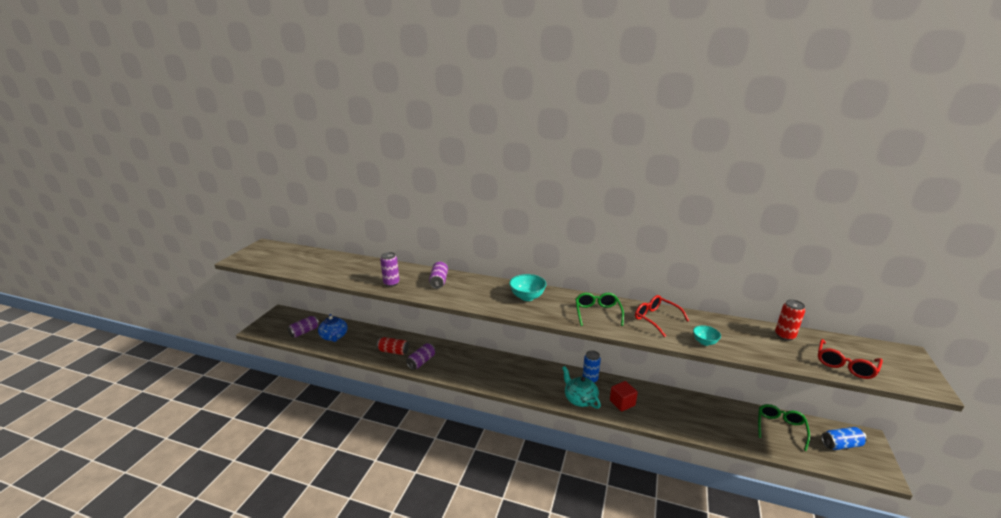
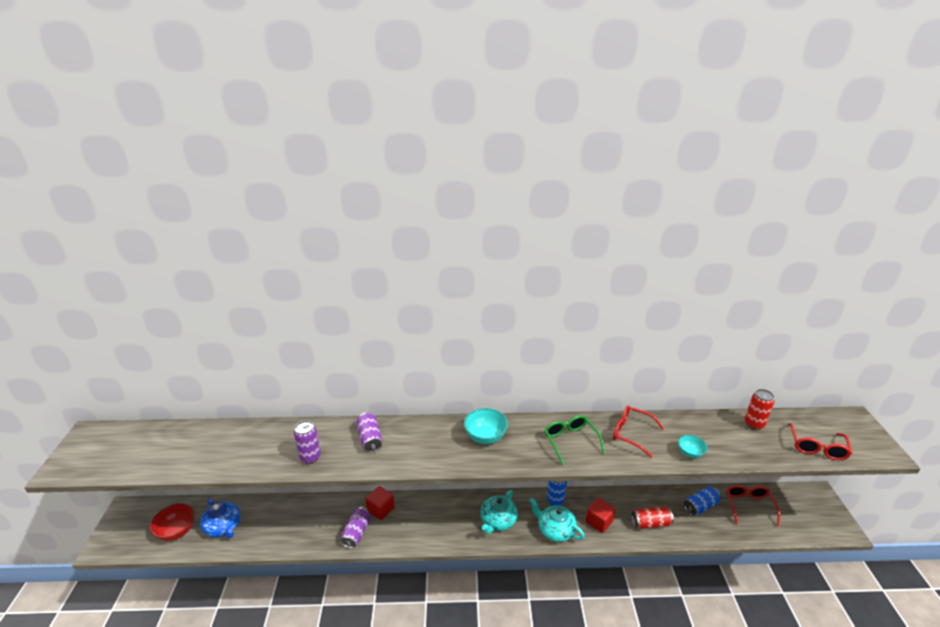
camera: 20 degrees left, 5 degrees up
(304, 332) = (177, 531): purple can -> red bowl
(393, 351) = (314, 528): red can -> red can (651, 523)
(446, 352) = (380, 509): none -> red cube
(534, 381) = (498, 521): none -> turquoise teapot
(780, 428) = (749, 506): green glasses -> red glasses
(841, 445) = (803, 508): blue can -> blue can (700, 506)

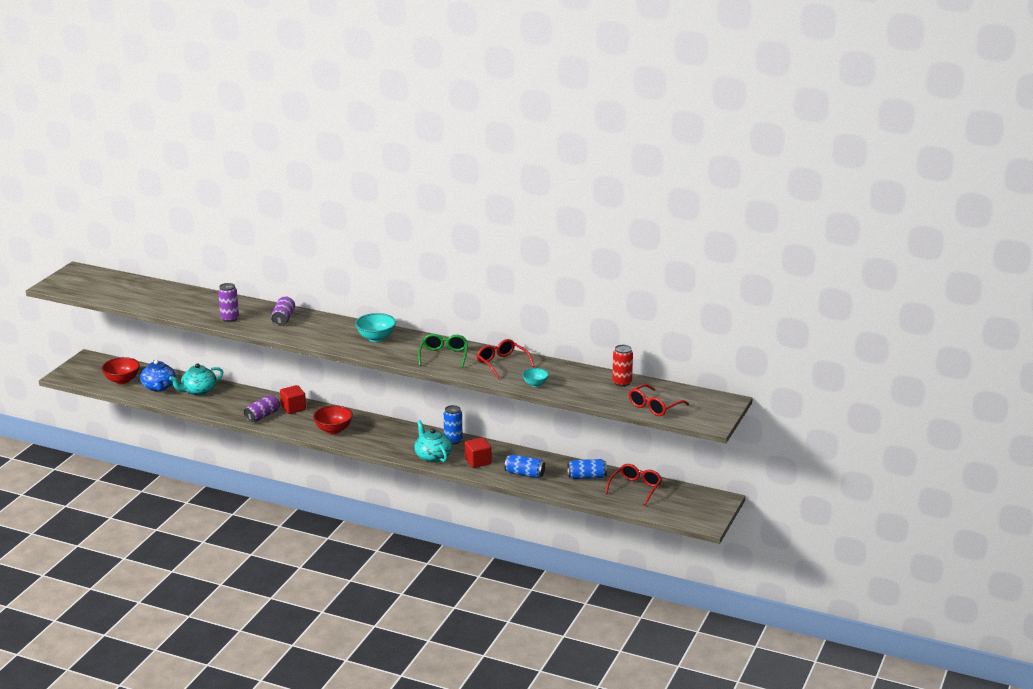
camera: 25 degrees right, 5 degrees down
(439, 528) = (333, 430): none -> red bowl
(498, 521) = (388, 439): turquoise teapot -> turquoise teapot (198, 391)
(651, 523) = (524, 474): red can -> blue can

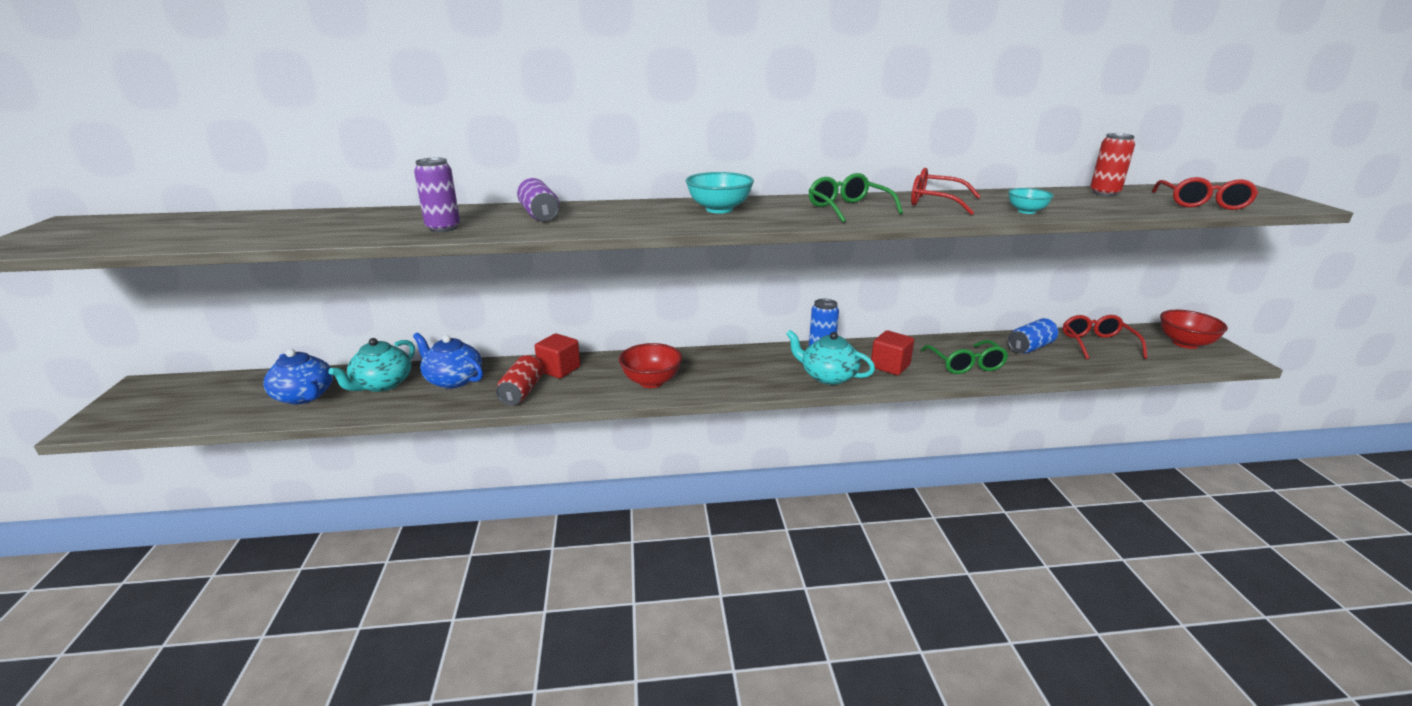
camera: 30 degrees left, 0 degrees up
(122, 380) = (226, 403): red bowl -> red bowl (1185, 343)
(234, 398) = (453, 380): none -> blue teapot
(262, 416) = (522, 392): purple can -> red can
(524, 474) = (965, 364): blue can -> green glasses

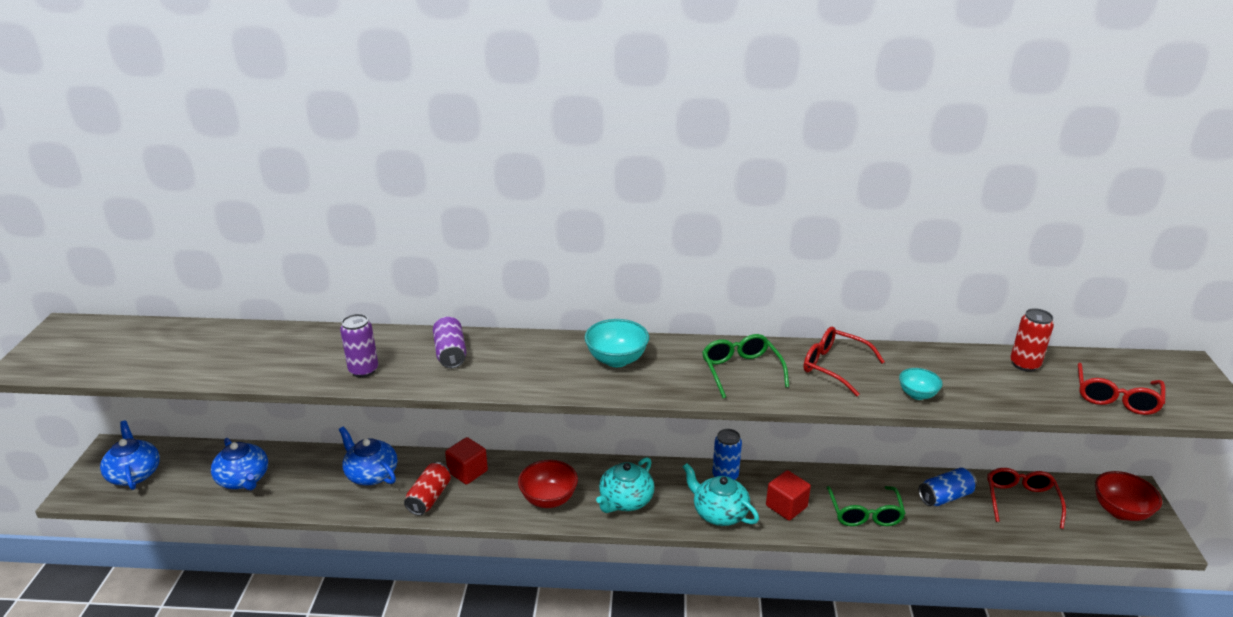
camera: 10 degrees right, 5 degrees up
(169, 403) = (135, 474): none -> blue teapot
(382, 384) = (309, 472): turquoise teapot -> turquoise teapot (625, 500)

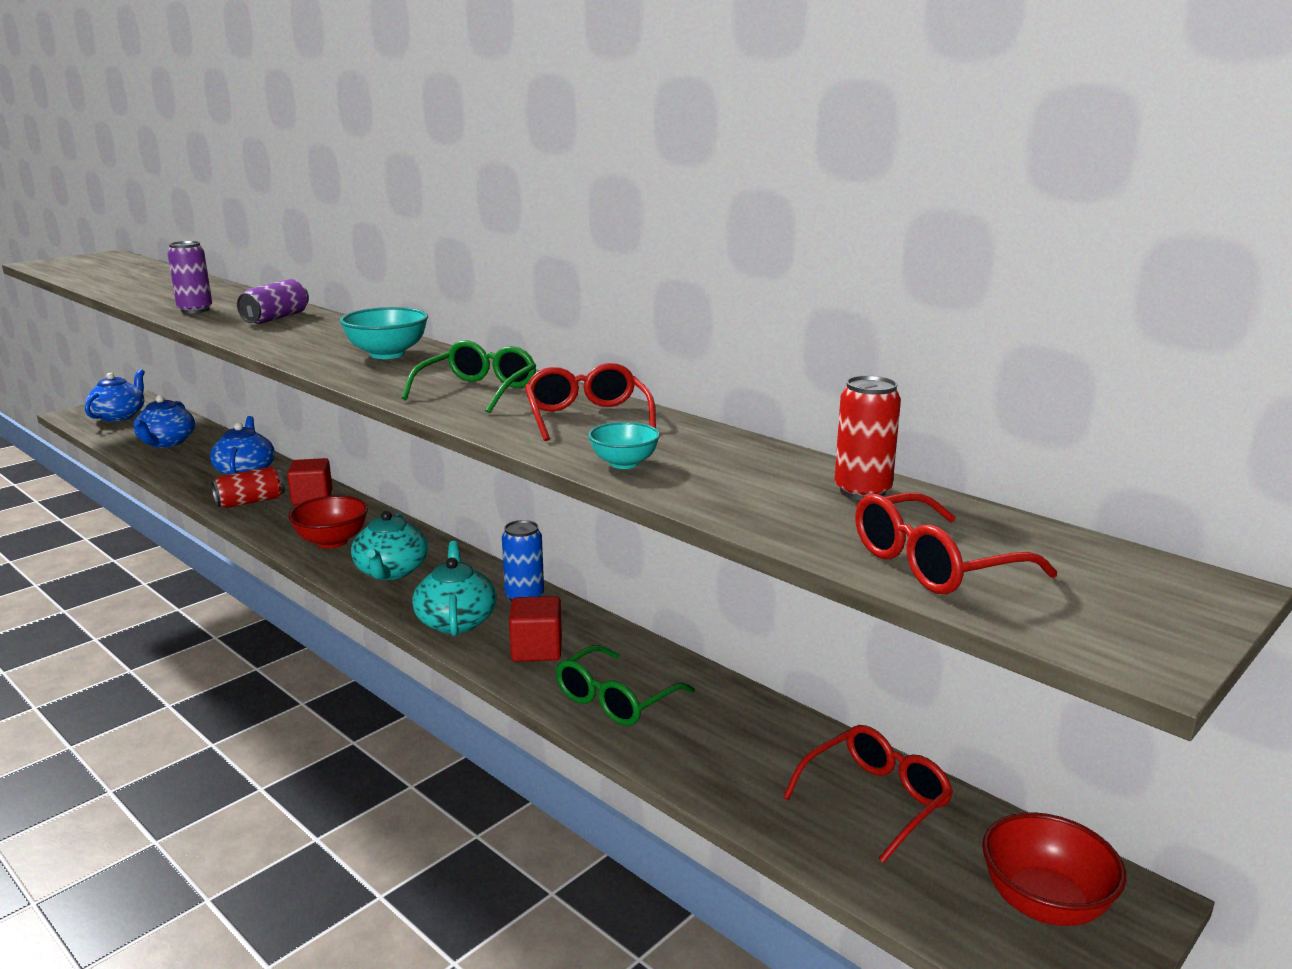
camera: 40 degrees right, 10 degrees down
(625, 500) = (391, 571): turquoise teapot -> turquoise teapot turned 75 degrees counterclockwise
(945, 497) = (760, 738): blue can -> none

